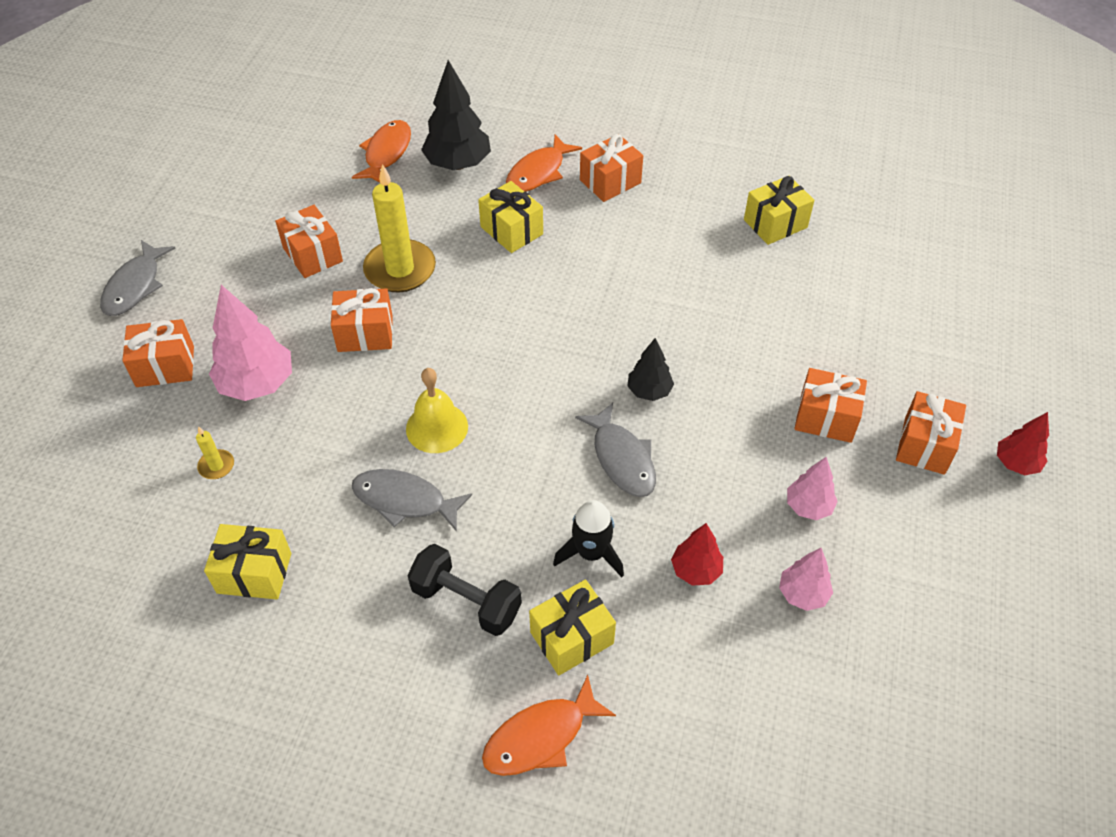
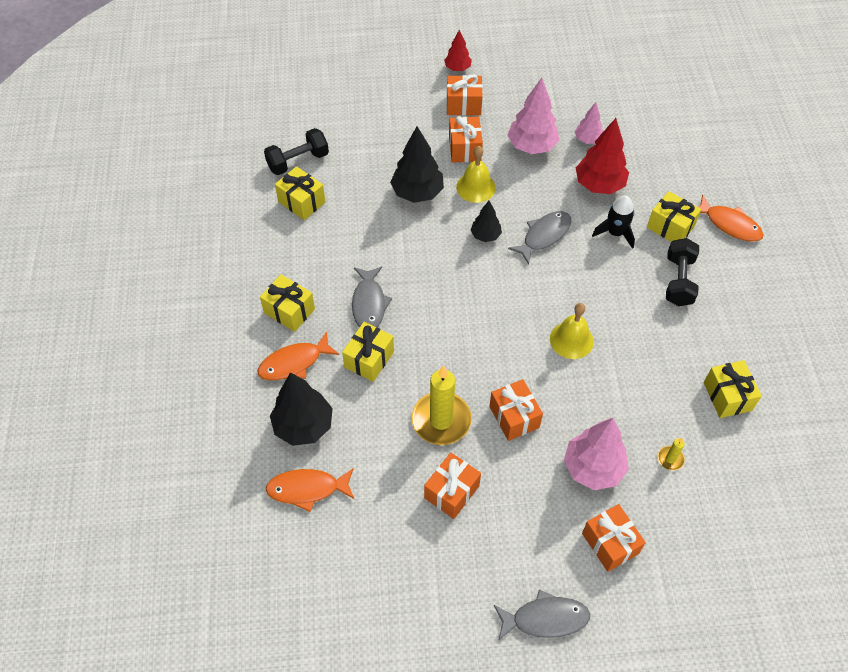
camera: 110 degrees left, 5 degrees up
(405, 500) = (633, 336): grey fish -> grey fish (369, 304)
(538, 172) = (294, 363): orange fish -> orange fish turned 135 degrees clockwise
(610, 181) = (289, 311): orange gift -> yellow gift
(696, 570) = (599, 185): red tree -> red tree, size x1.76
(743, 407) = (475, 187): none -> yellow bell
(754, 339) = (417, 193): none -> black tree
(808, 506) = (531, 146): pink tree -> pink tree, size x1.76
(849, 234) = (298, 161): none -> black dumbbell

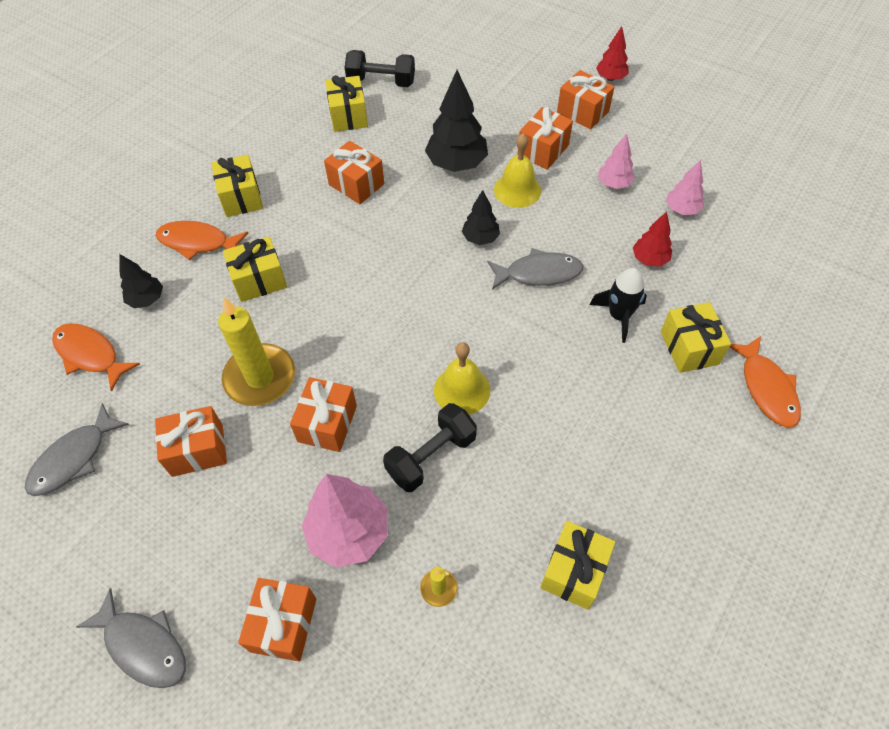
camera: 40 degrees right, 0 degrees up
(303, 426) = (147, 299): black tree -> black tree, size x0.57
(363, 249) = (356, 184): none -> orange gift
(369, 304) = (311, 233): grey fish -> grey fish (74, 458)
(531, 146) = (613, 184): pink tree -> pink tree, size x0.57
(599, 185) = (649, 259): red tree -> red tree, size x0.57
(678, 281) = (642, 409): black dumbbell -> black dumbbell (431, 456)

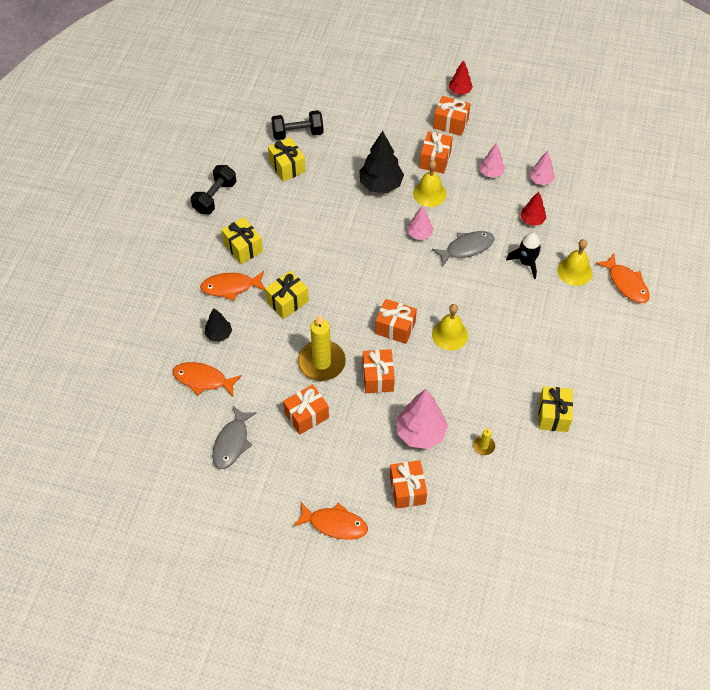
camera: 20 degrees left, 0 degrees up
(143, 645) = (334, 524): grey fish -> orange fish
(356, 184) = (318, 217): orange gift -> orange gift (395, 328)
(431, 456) = (448, 378): black dumbbell -> black dumbbell (215, 197)
(480, 238) = (419, 234): black tree -> pink tree
(689, 348) = (574, 271): yellow gift -> yellow bell

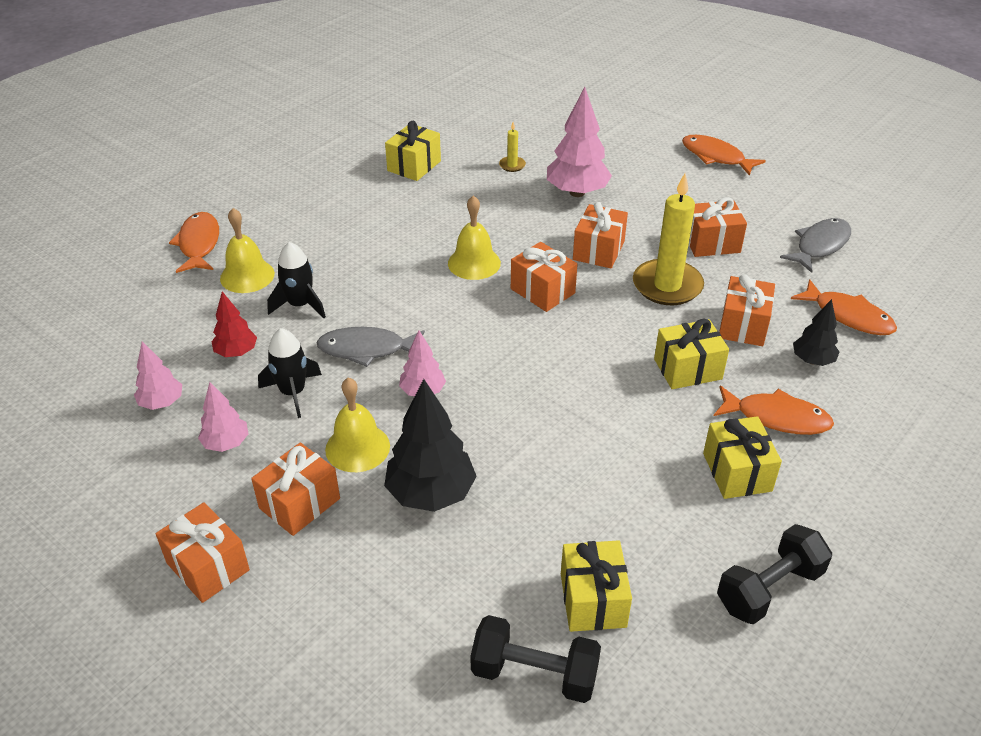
camera: 155 degrees left, 15 degrees down
(407, 490) = (621, 158): orange gift -> orange gift (743, 326)
(460, 91) = (123, 635): red tree -> none
(483, 209) = (293, 392): none -> black rocket

